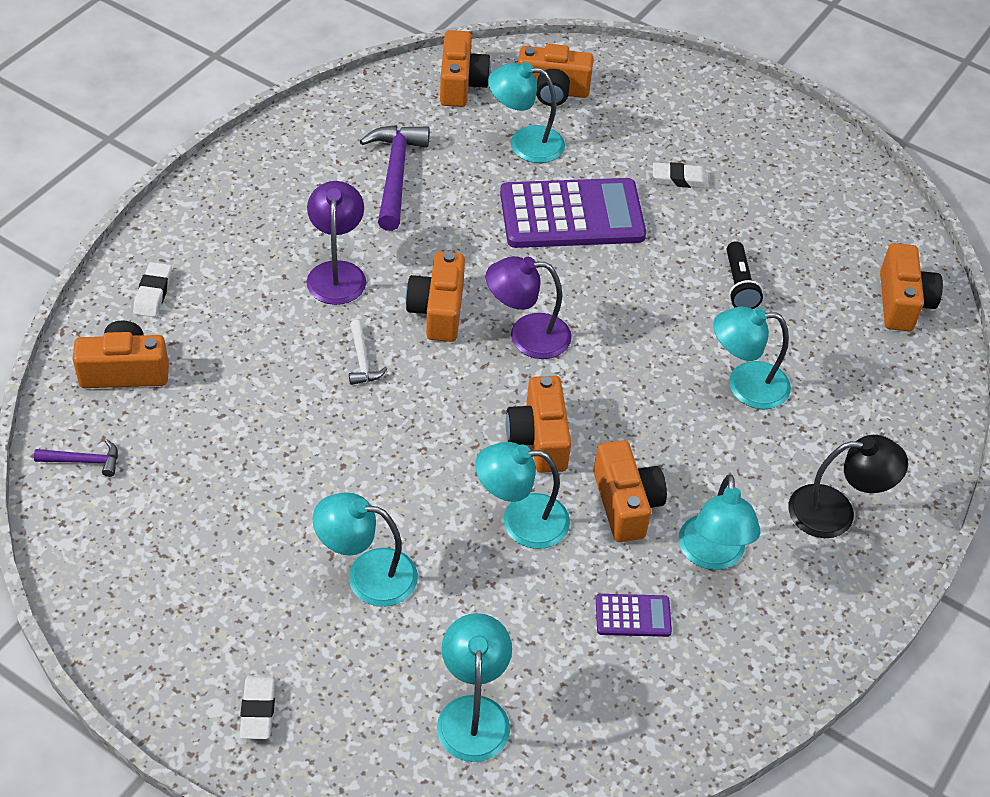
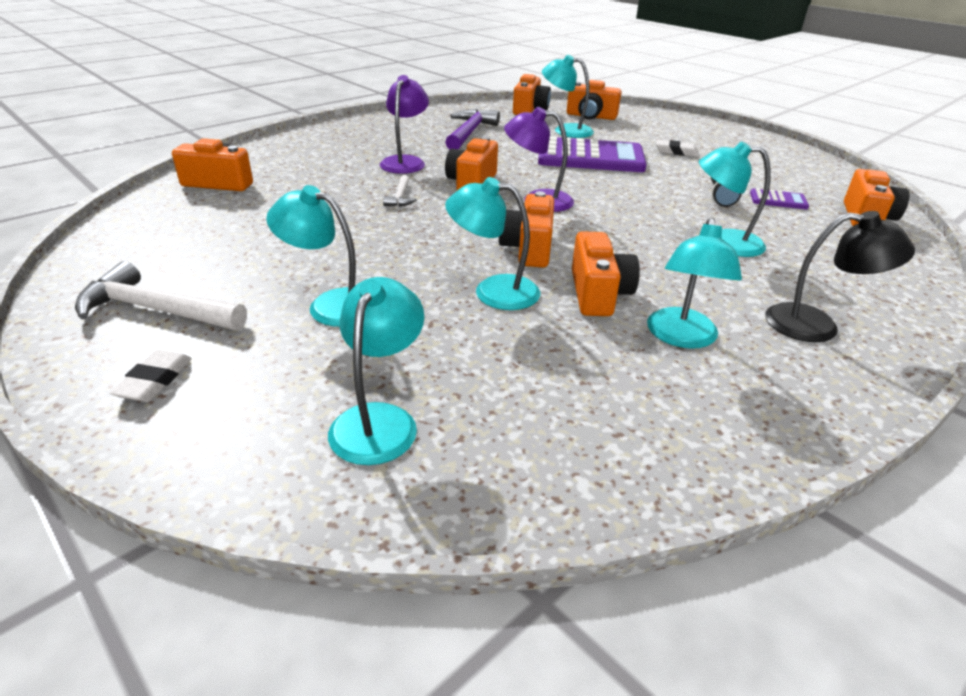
camera: 15 degrees right, 15 degrees down
(84, 461) = (148, 217): purple hammer -> none
(153, 293) = (270, 157): white eraser -> none
(199, 618) = (156, 310): none -> white hammer
(633, 616) = (587, 369): purple calculator -> purple calculator (778, 200)

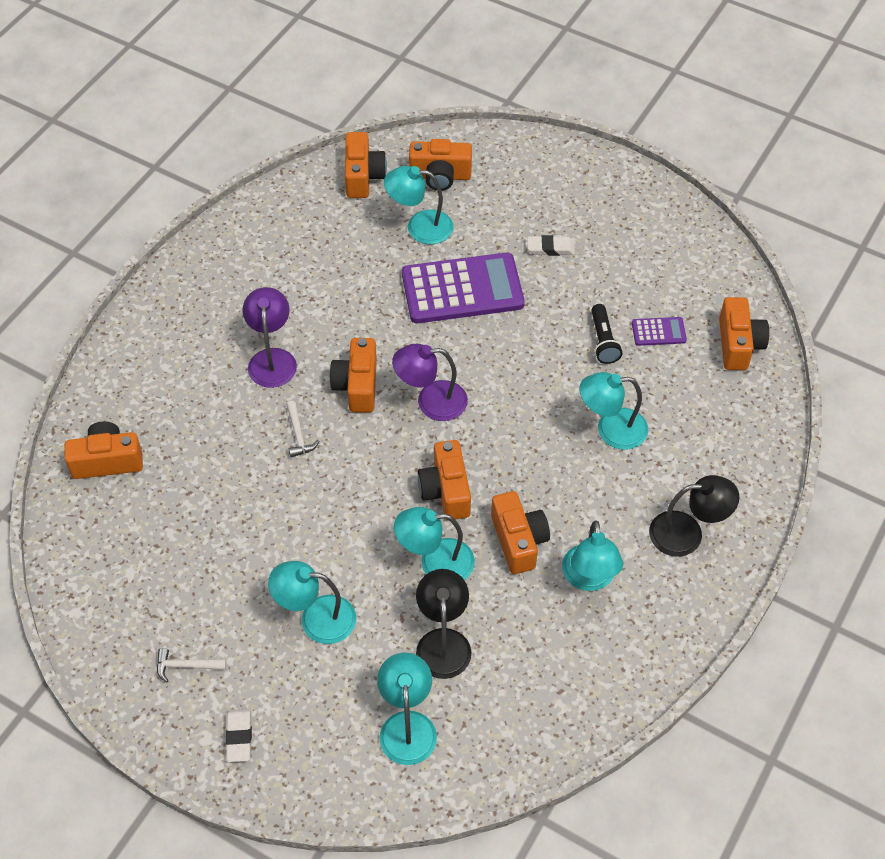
camera: 15 degrees left, 20 degrees up
(156, 310) = (186, 666): white hammer -> white hammer, size x0.51
(469, 133) = (314, 265): purple hammer -> none
(471, 352) = (443, 642): none -> black lamp

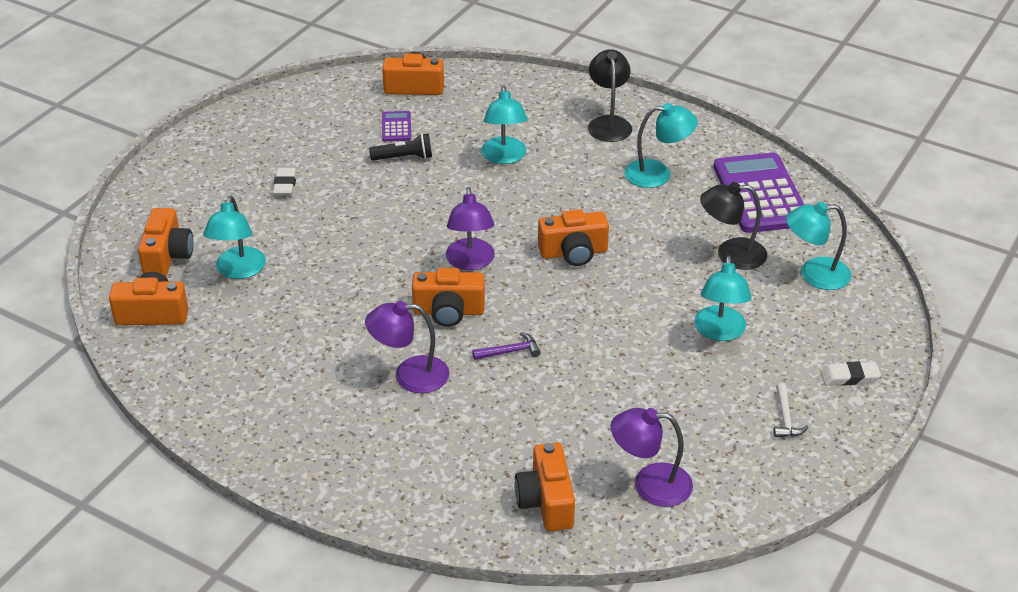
camera: 90 degrees left, 15 degrees down
(116, 541) = (650, 484): none -> purple lamp
(298, 435) = (510, 351): white hammer -> purple hammer
(435, 562) = (651, 259): turquoise lamp -> none
(462, 289) = (330, 241): purple calculator -> purple calculator (760, 194)
(518, 541) = (624, 211): orange camera -> none

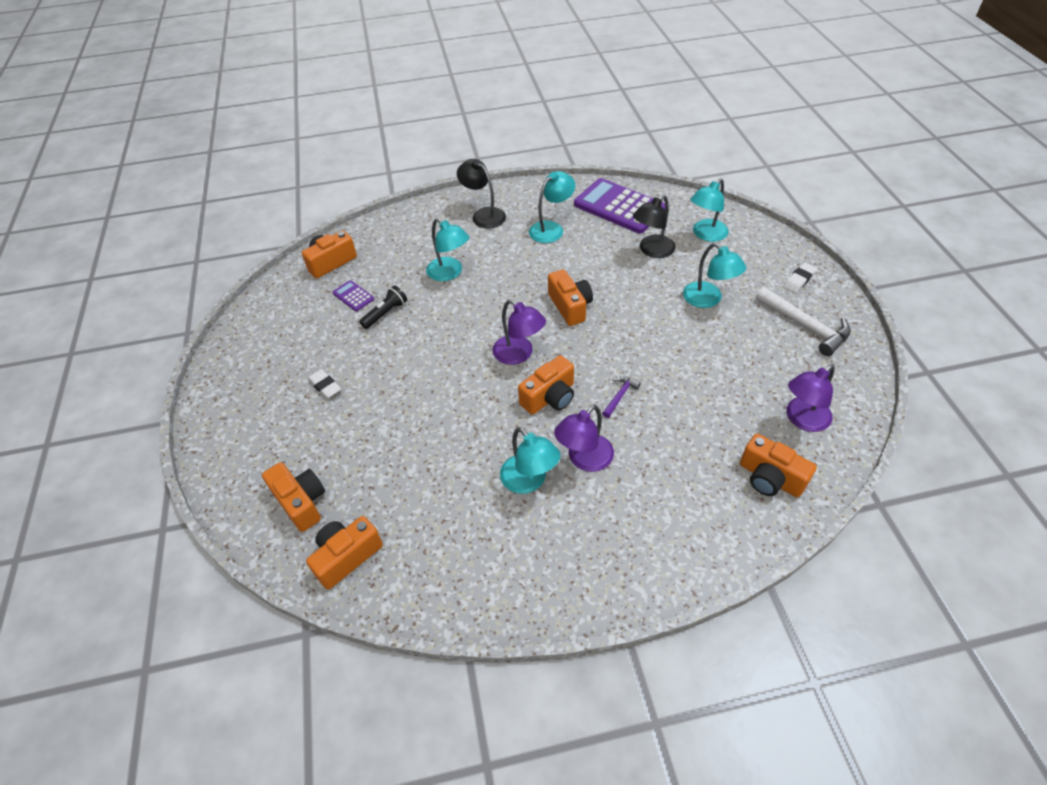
camera: 40 degrees left, 10 degrees up
(238, 271) = (371, 473): turquoise lamp -> turquoise lamp (529, 481)
(573, 252) = (570, 306): orange camera -> orange camera turned 60 degrees counterclockwise
(785, 418) = (805, 326): white hammer -> white hammer, size x1.97

